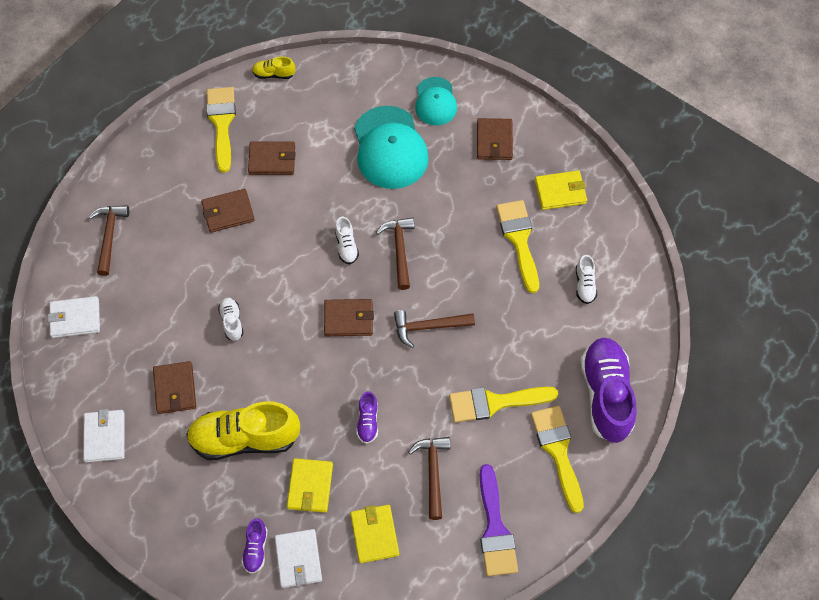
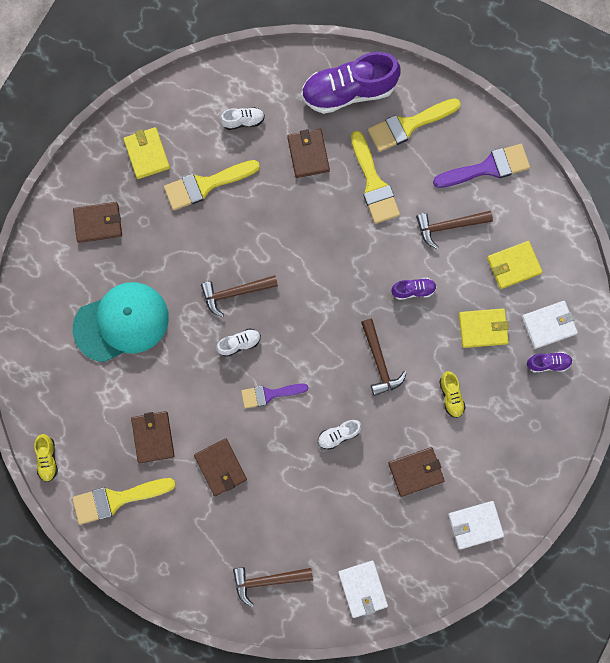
camera: 100 degrees left, 15 degrees up
(244, 438) = (451, 396): yellow shoe -> yellow shoe, size x0.45
(289, 265) = (269, 394): none -> purple brush
(348, 319) = (315, 327): brown wallet -> brown wallet (308, 154)
(428, 327) = (310, 253): brown hammer -> brown hammer (379, 362)
(435, 101) = (59, 287): turquoise cap -> none

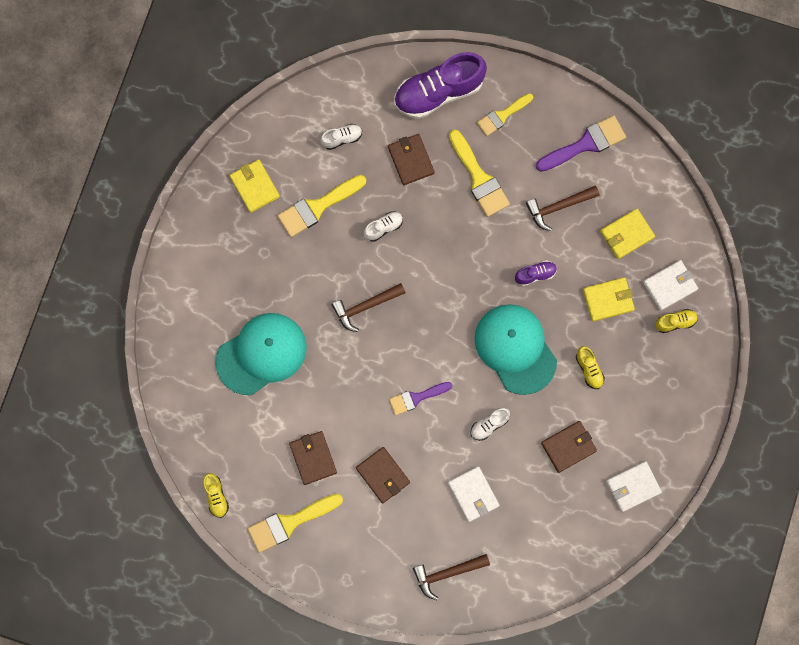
camera: 10 degrees left, 0 degrees up
(98, 223) = (220, 262): brown wallet -> none
(239, 343) = (378, 354): white shoe -> white shoe (383, 227)
(362, 588) = (538, 565): white wallet -> white wallet (473, 494)
(379, 362) = (515, 349): brown hammer -> turquoise cap
(408, 125) = (502, 115): yellow brush -> yellow brush, size x0.66
(548, 363) = (675, 322): purple shoe -> yellow shoe

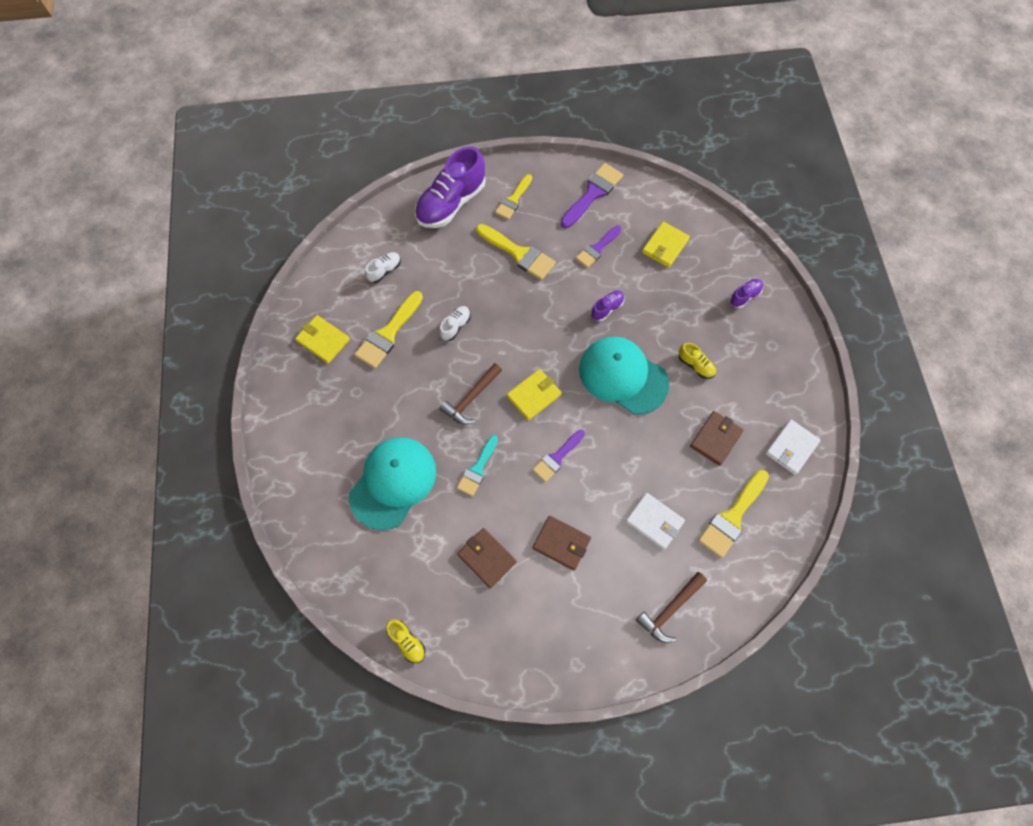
camera: 25 degrees left, 10 degrees down
(289, 522) = (493, 633): yellow brush -> yellow brush (732, 517)
(341, 375) = (477, 469): none -> turquoise brush
(410, 160) = (453, 263): brown wallet -> none
(489, 425) = (635, 452): white shoe -> none
(558, 207) = (597, 248): brown hammer -> purple brush
(608, 300) = (679, 302): yellow wallet -> yellow wallet (534, 395)
(670, 285) = (723, 270): white wallet -> none
(675, 322) = (744, 296): yellow shoe -> purple shoe

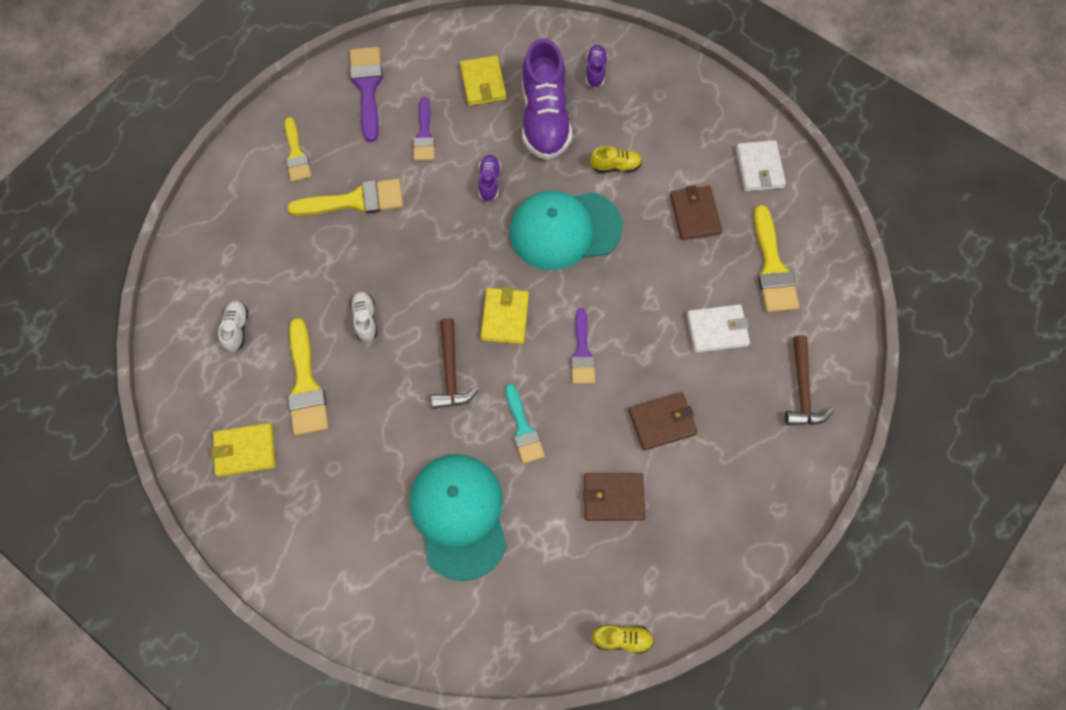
camera: 45 degrees left, 0 degrees up
(451, 203) = (236, 208): purple shoe -> purple shoe (545, 118)

